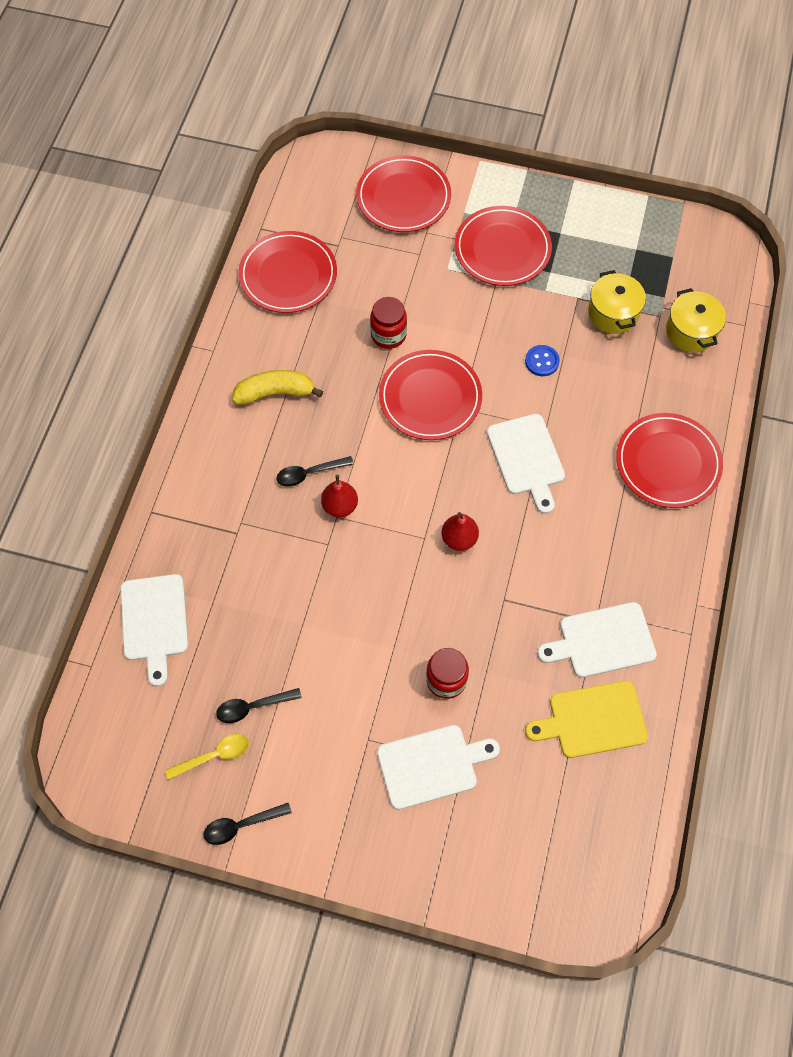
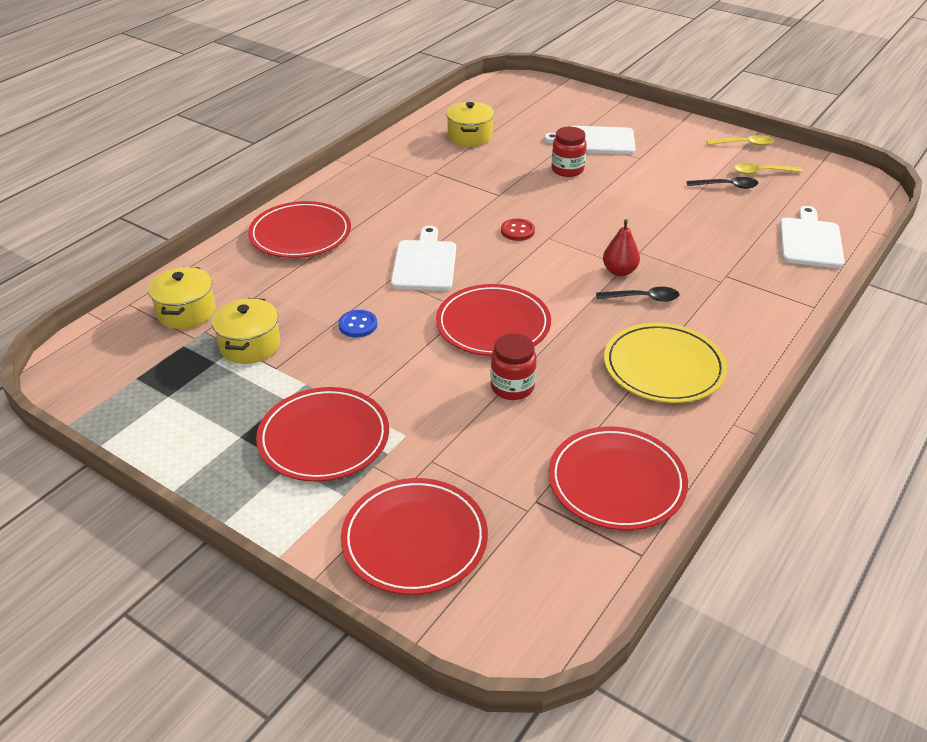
camera: 160 degrees left, 25 degrees down
(241, 825) = (744, 144): black spoon -> yellow spoon
(275, 393) = (663, 367): yellow banana -> yellow plate
(459, 539) = (517, 231): red pear -> red button
(592, 720) = (470, 136): yellow cutting board -> yellow pot
(602, 641) = (436, 163): white cutting board -> none

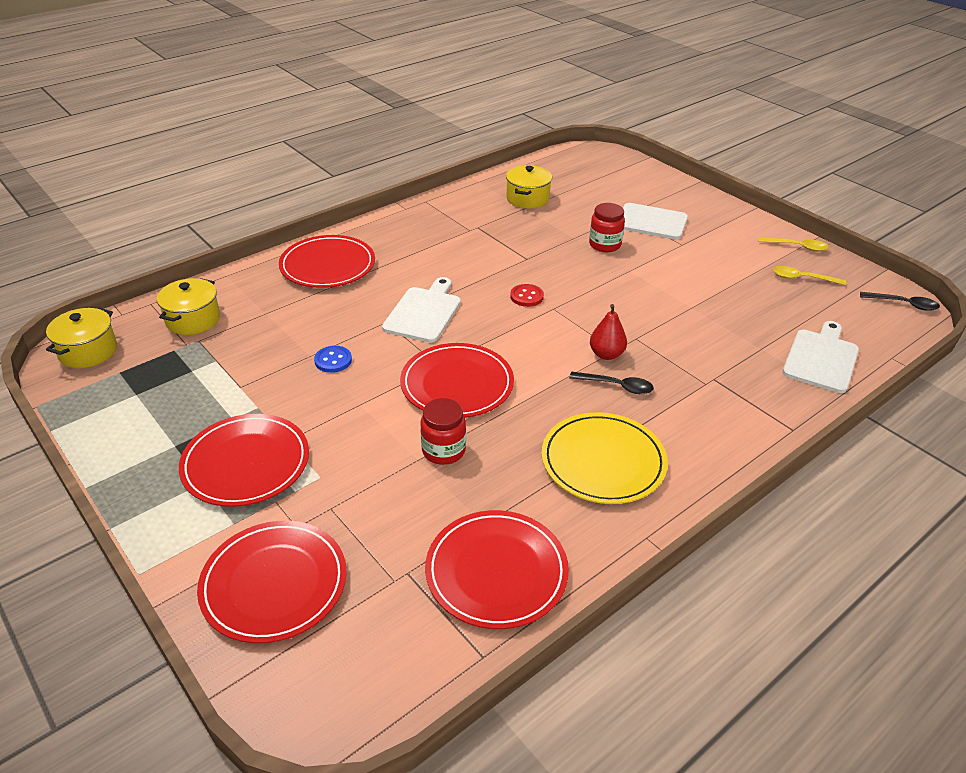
camera: 15 degrees right, 0 degrees up
(250, 345) = (229, 361): yellow pot -> yellow pot (88, 351)
(727, 186) = (758, 287): black spoon -> black spoon (903, 304)

